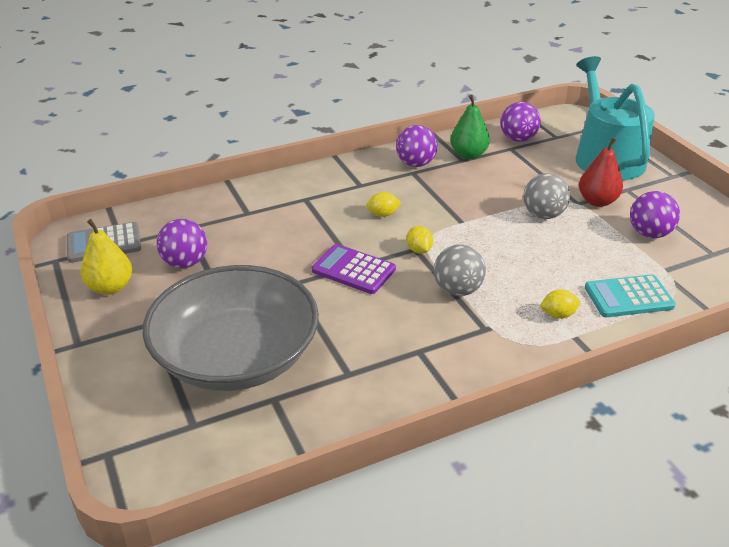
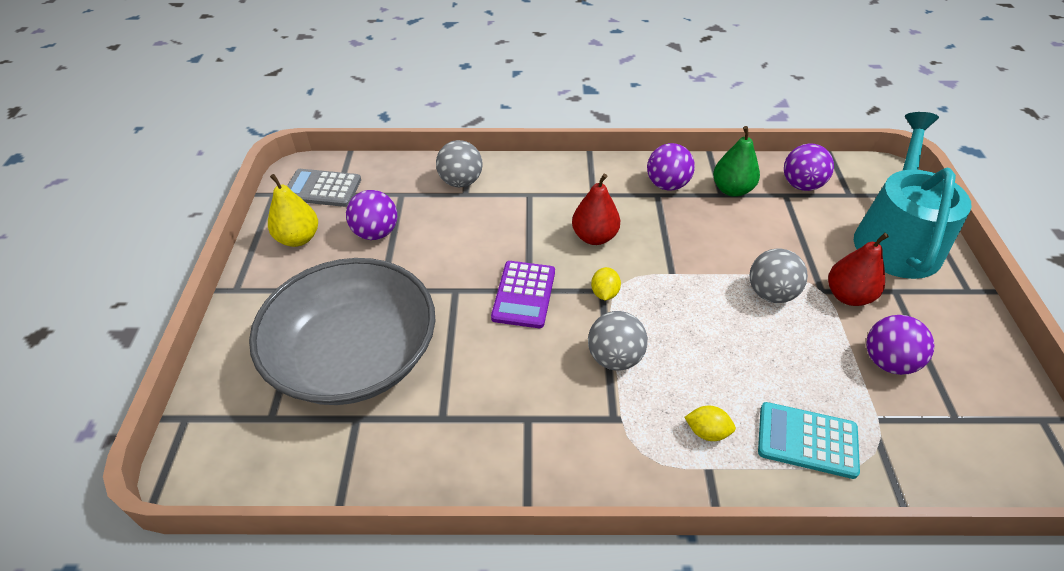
camera: 25 degrees right, 10 degrees up
(236, 205) = (461, 182): none -> grey ball
(353, 270) = (524, 294): purple calculator -> purple calculator turned 135 degrees counterclockwise
(383, 214) = (594, 237): yellow lemon -> red pear

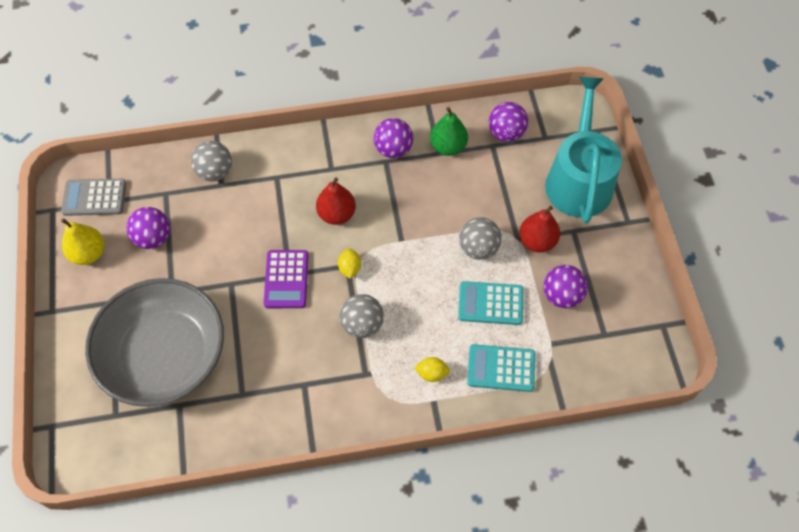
camera: 10 degrees left, 15 degrees up
(789, 357) = (490, 303): none -> turquoise calculator

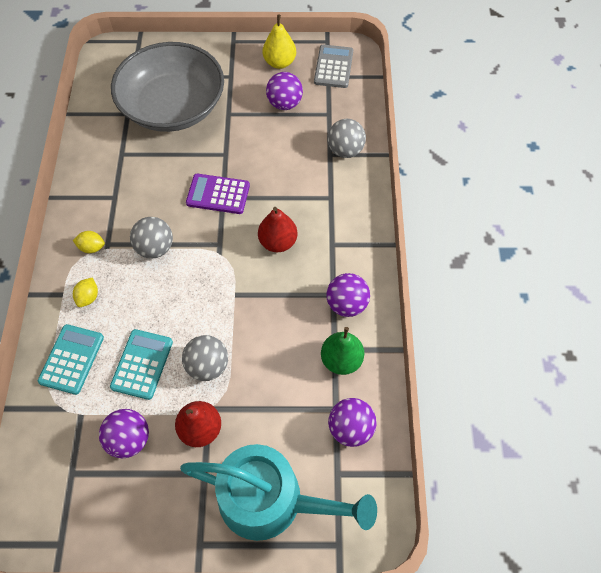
camera: 100 degrees right, 0 degrees up
(350, 268) = (216, 245): yellow lemon -> yellow lemon (92, 247)

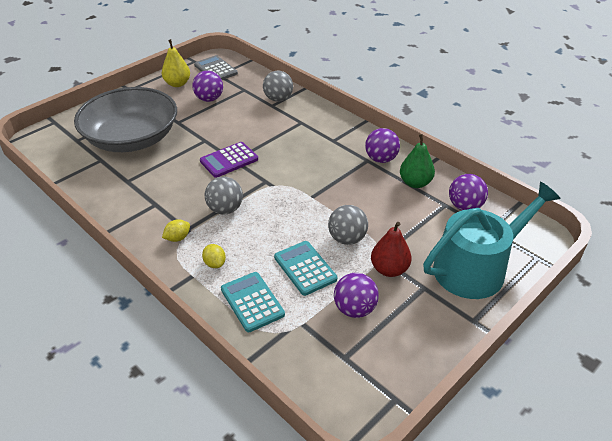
camera: 45 degrees left, 20 degrees down
(278, 242) = (300, 158): red pear -> none

